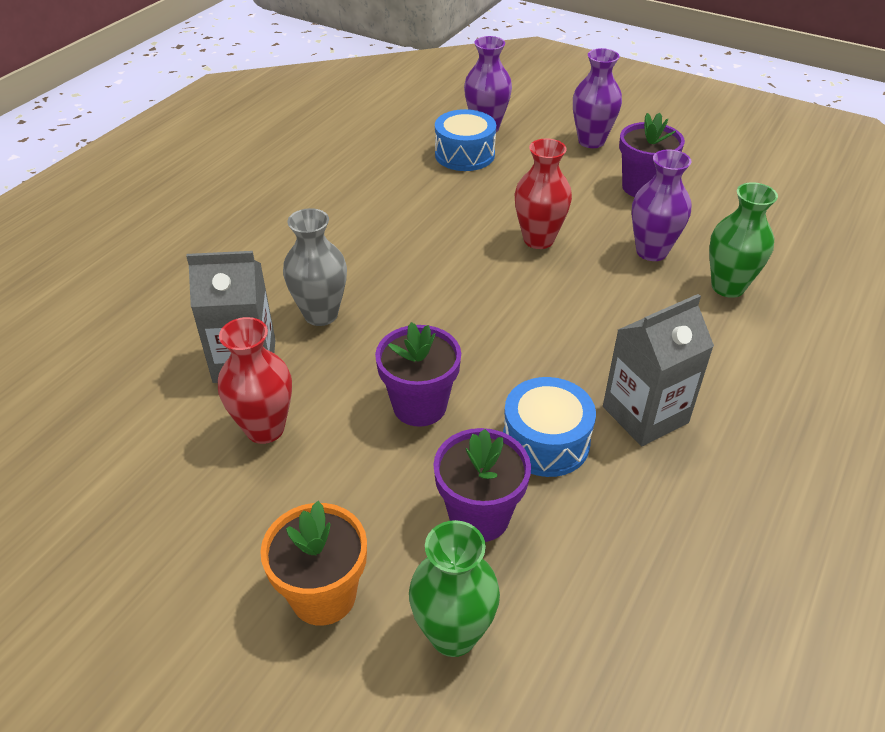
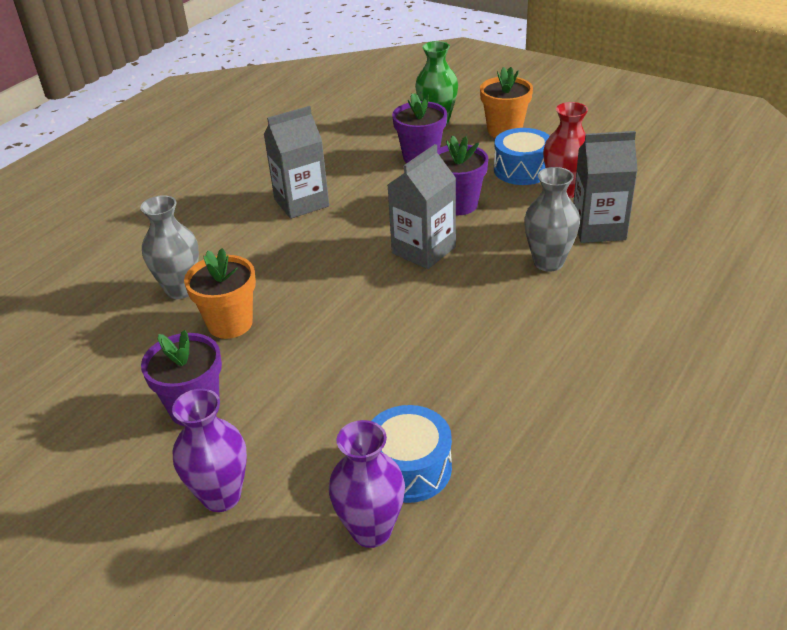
camera: 175 degrees left, 5 degrees down
(464, 333) = (423, 250): none -> grey carton
(538, 239) = (340, 336): red vase -> none
(545, 442) = (373, 188): blue drum -> blue drum (522, 170)
(651, 251) = (230, 323): purple vase -> orange flower pot
(728, 287) = (180, 289): green vase -> grey vase

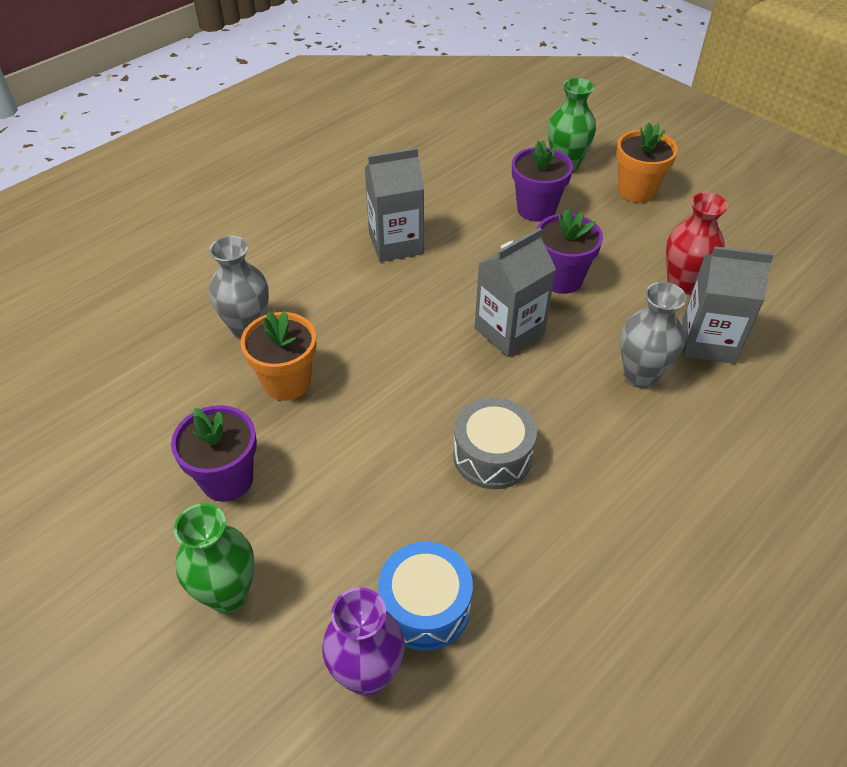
camera: 10 degrees right, 10 degrees up
(221, 496) = (228, 594): purple vase -> green vase
(436, 344) = (492, 455): none -> grey drum
(522, 170) = (642, 246): blue drum -> none

